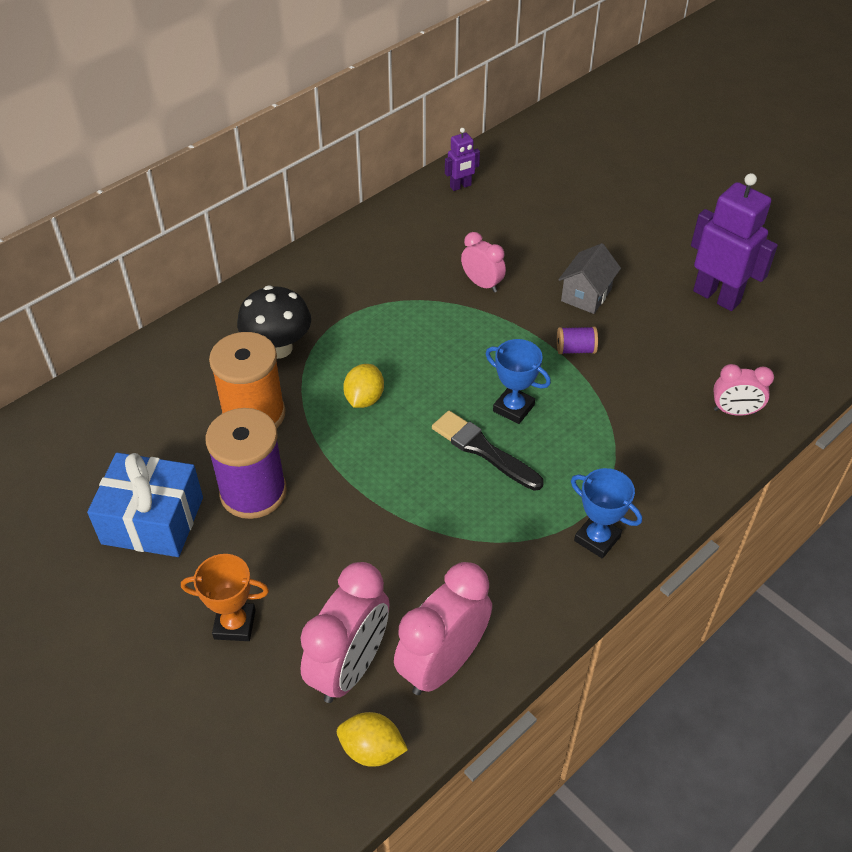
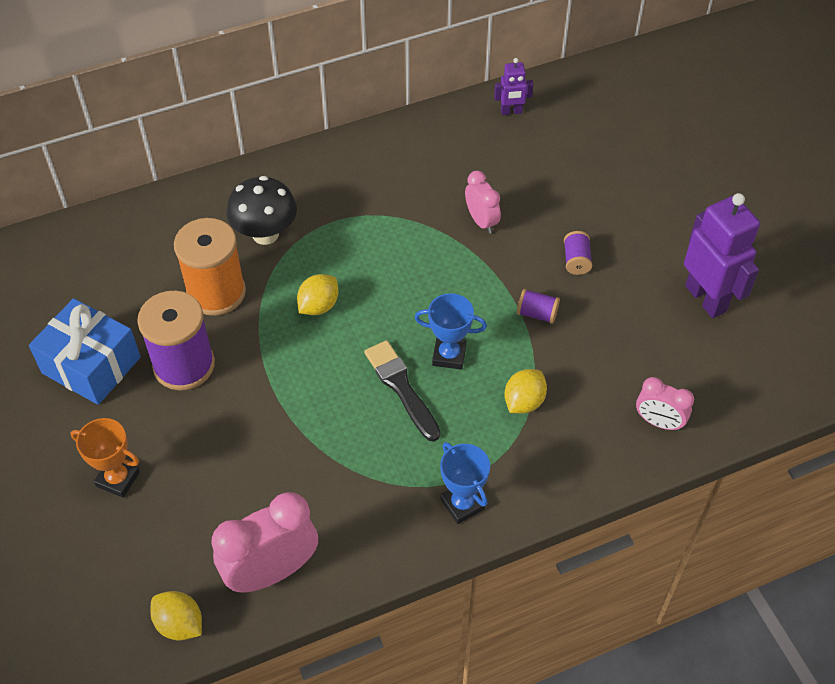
camera: 20 degrees right, 5 degrees up
(350, 667) = (194, 548): pink clock -> none
(513, 408) = (449, 355): blue trophy -> blue trophy turned 45 degrees counterclockwise
(586, 295) = (576, 260): grey house -> purple spool
(605, 429) = (524, 402): none -> yellow lemon

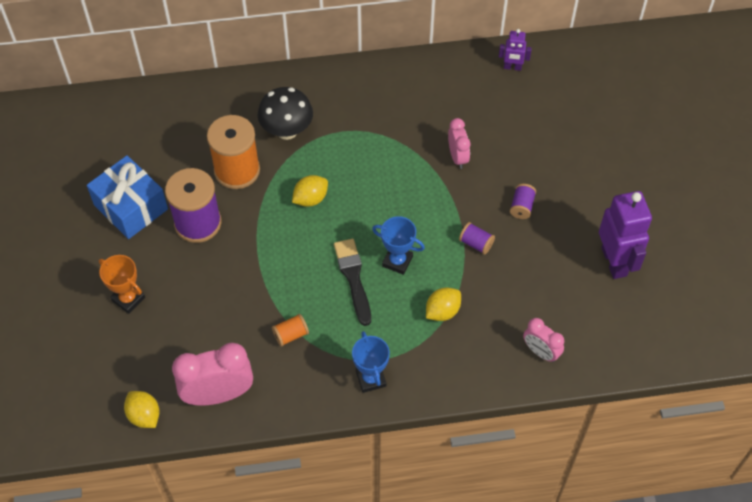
camera: 15 degrees right, 5 degrees up
(343, 474) = (290, 335): none -> orange spool

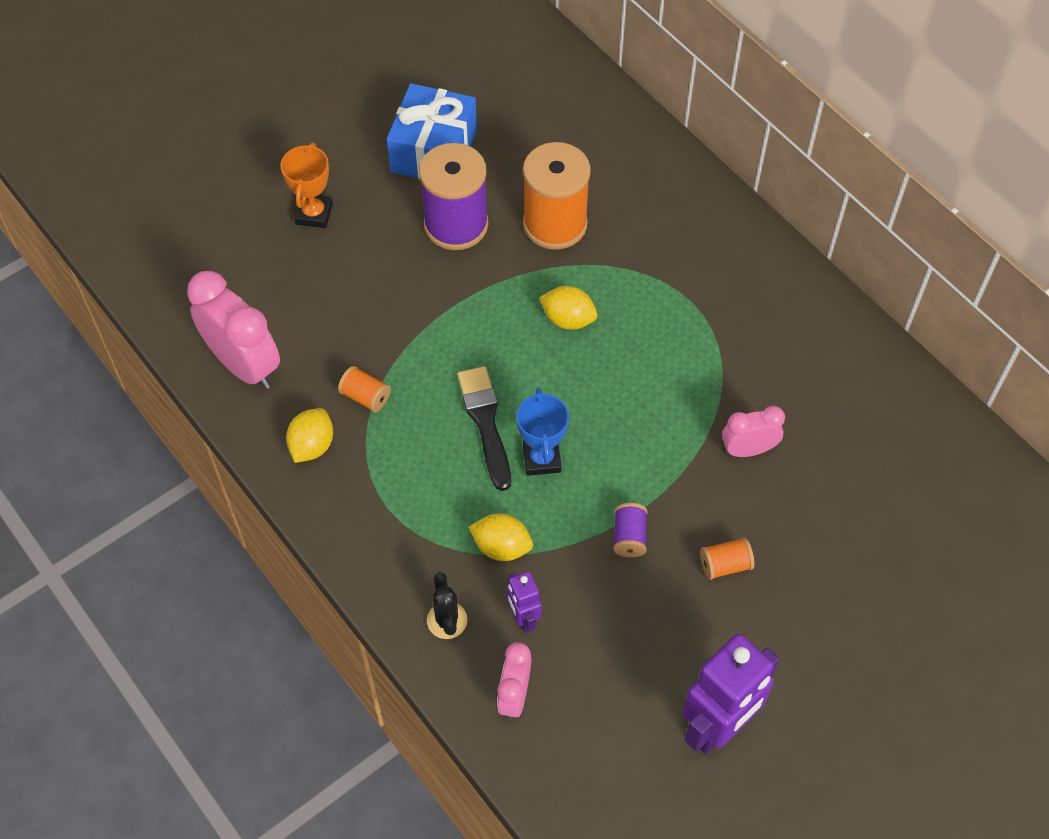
camera: 60 degrees right, 0 degrees up
(144, 415) = (177, 308): yellow lemon -> yellow lemon (312, 446)
(287, 130) = (648, 244): black mushroom -> none
(353, 278) = (485, 423): black brush -> black brush turned 60 degrees counterclockwise
(371, 379) = (356, 513): blue trophy -> none
(457, 157) = (748, 450): pink clock -> pink clock turned 150 degrees counterclockwise
(473, 363) = (447, 620): none -> black cactus
(512, 67) = (944, 445): purple robot -> purple robot (523, 618)
(522, 206) = (725, 565): purple spool -> orange spool

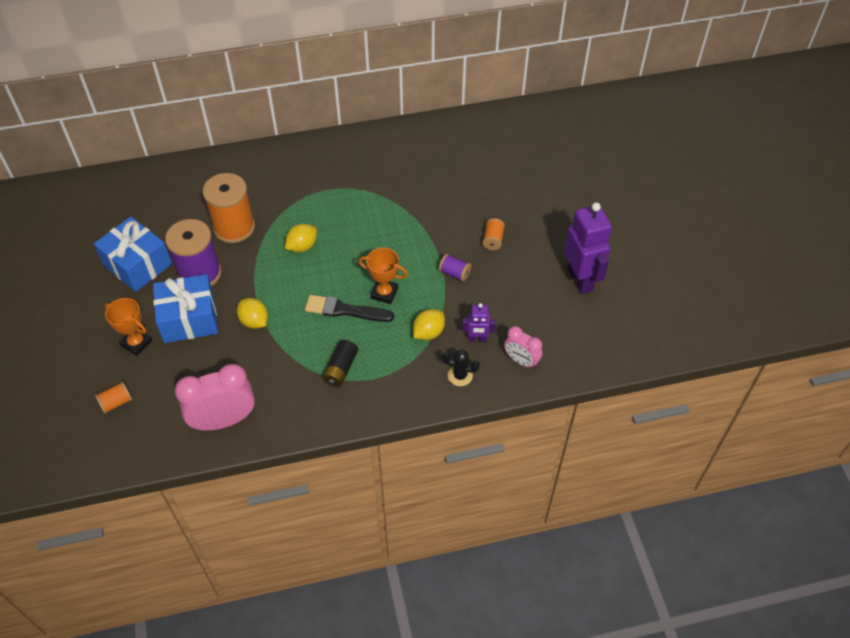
camera: 65 degrees left, 5 degrees down
(312, 446) = (306, 403): yellow lemon -> yellow lemon (254, 321)
(365, 397) = (289, 363): orange spool -> orange spool (116, 402)
(378, 250) = (189, 319): none -> blue gift
(385, 462) = (341, 369): none -> black battery
(542, 459) = (384, 293): blue trophy -> orange trophy
(748, 450) = (432, 203): pink clock -> none

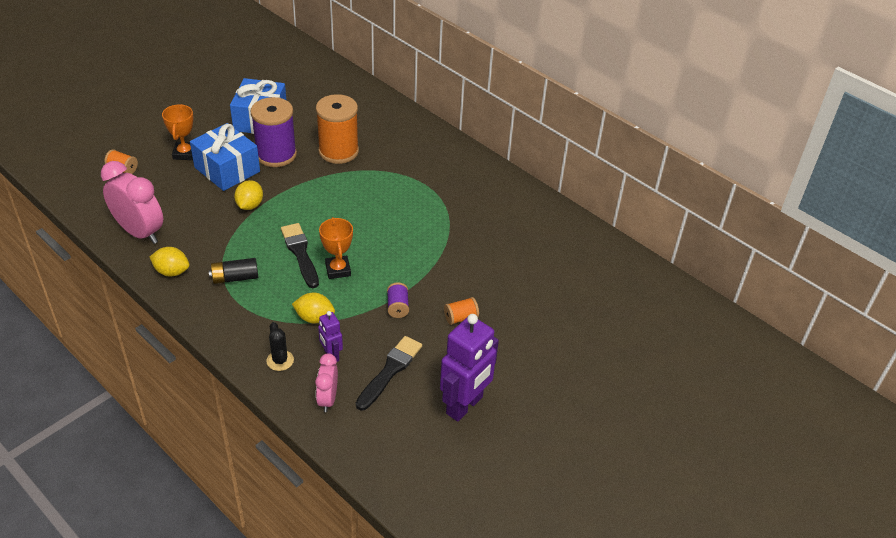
camera: 55 degrees right, 10 degrees down
(302, 246) = (350, 198): yellow lemon -> yellow lemon (172, 271)
(518, 308) = (390, 371): none -> black brush

